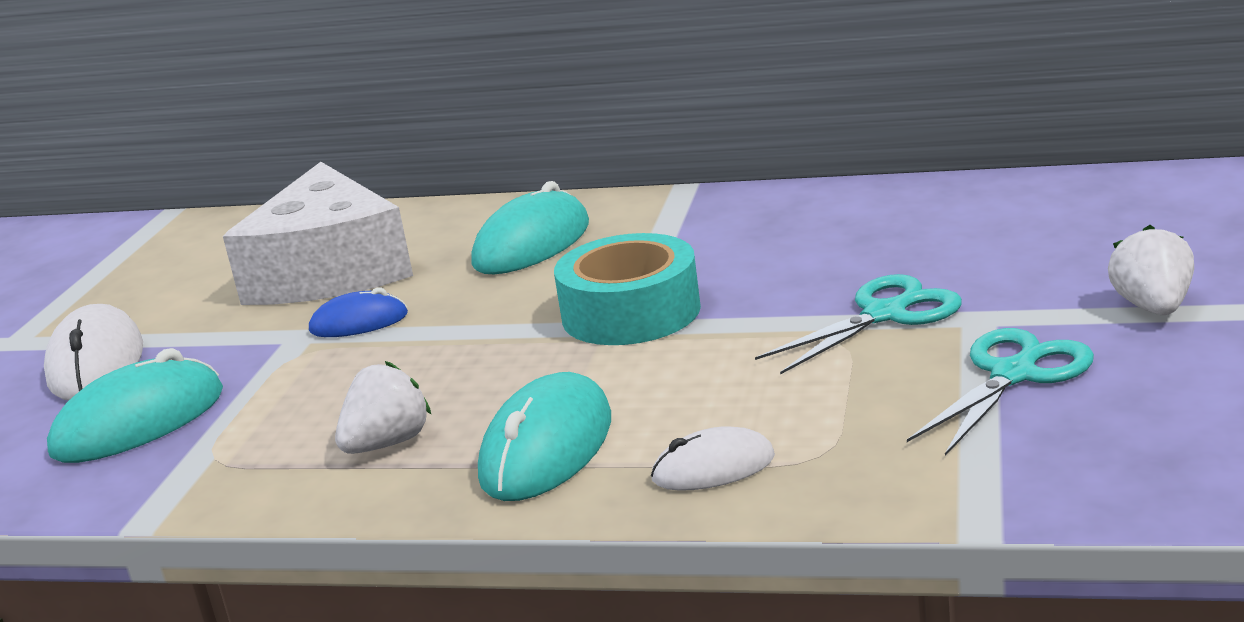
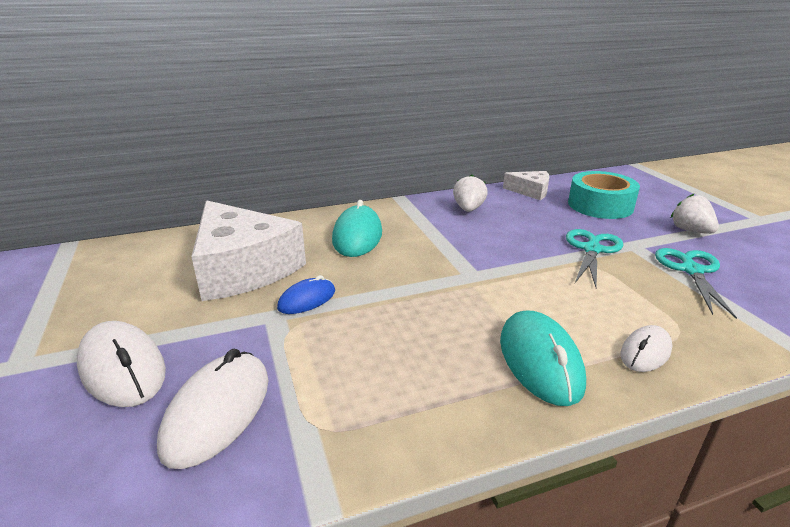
camera: 35 degrees left, 5 degrees up
(139, 422) = (217, 412): turquoise mouse -> white mouse
(388, 444) = (436, 382): white strawberry -> white strawberry (468, 209)
(631, 312) = (468, 267): turquoise tape -> turquoise tape (600, 205)
(944, 197) = (530, 191): none -> white cheese

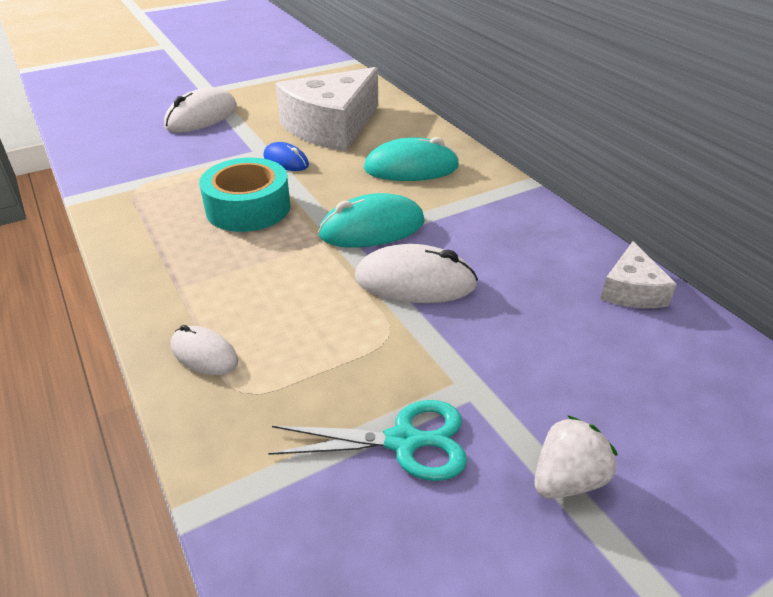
camera: 80 degrees right, 10 degrees up
(217, 412) = (157, 153): white mouse -> white mouse (415, 281)
(468, 209) = (524, 233): white strawberry -> none
(540, 361) = (195, 281): turquoise mouse -> turquoise mouse (372, 228)
(592, 249) = (440, 339): turquoise scissors -> none
(600, 205) = (621, 368): turquoise tape -> turquoise tape (248, 208)

